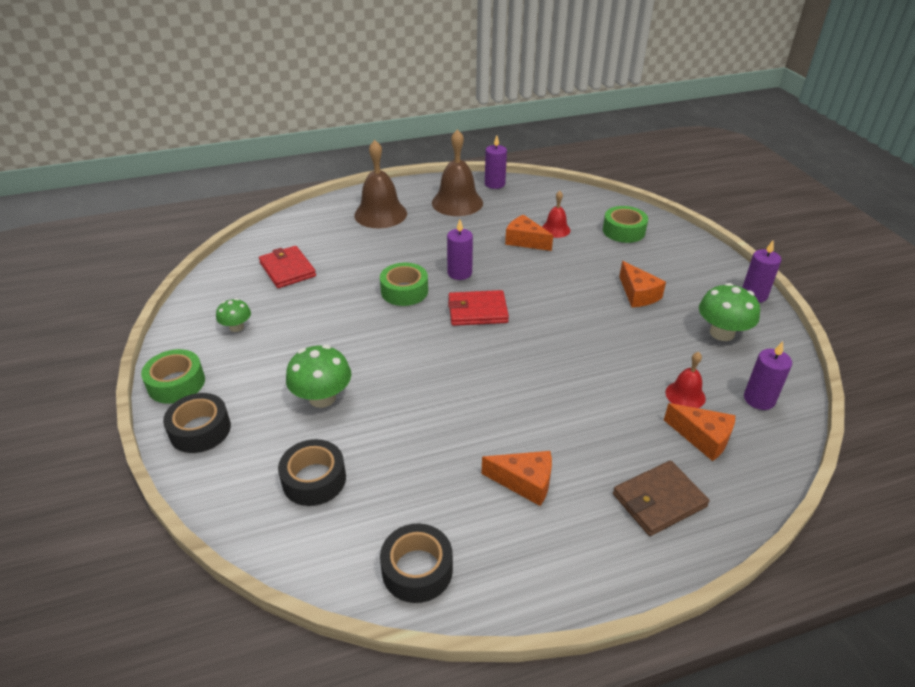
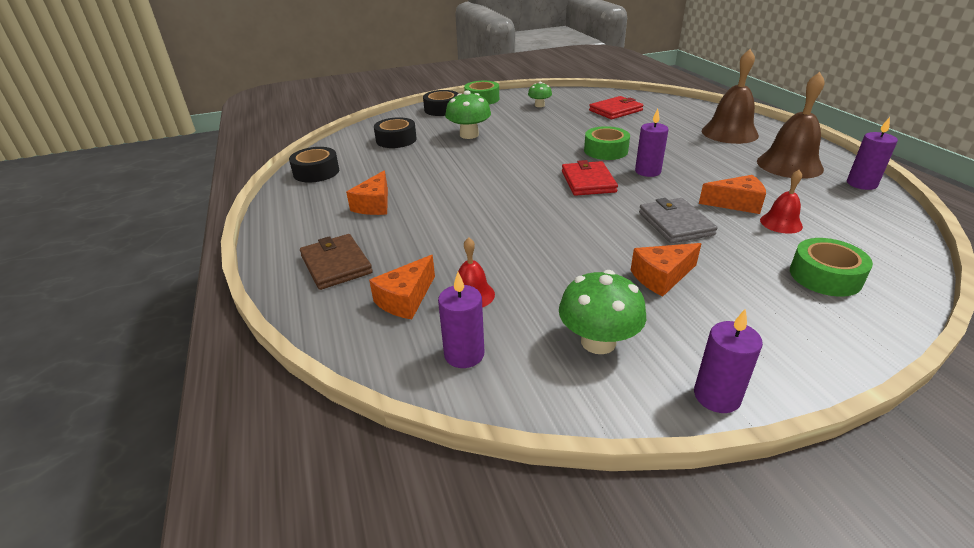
camera: 90 degrees right, 5 degrees down
(525, 241) = (736, 203): orange cheese -> orange cheese turned 60 degrees clockwise
(559, 275) = (675, 223): none -> grey wallet

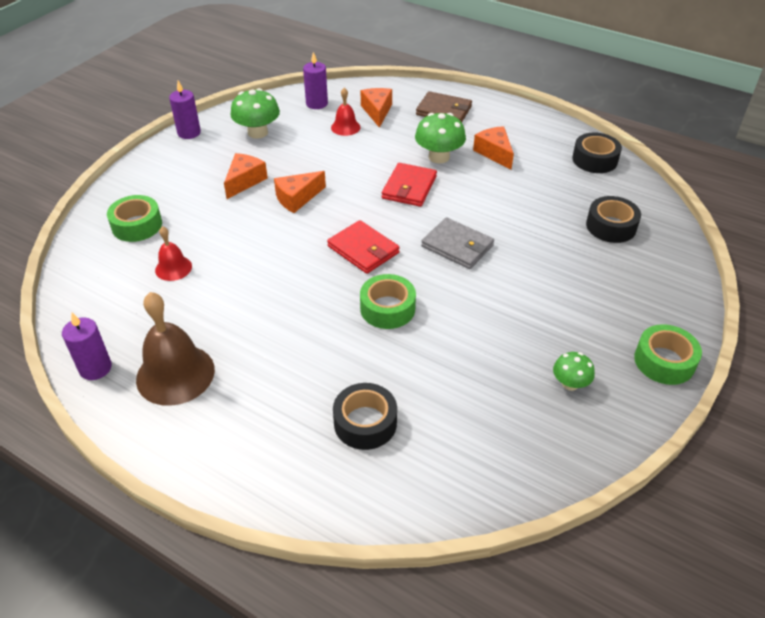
camera: 140 degrees right, 10 degrees up
(442, 109) = (667, 307): black tape -> black tape (365, 423)
(469, 135) = (557, 269): green mushroom -> green mushroom (439, 157)
(615, 110) = (456, 422): red wallet -> red wallet (409, 187)
(647, 171) = (320, 290): purple candle -> none
(675, 223) = (258, 231): grey wallet -> grey wallet (457, 246)
(729, 133) = (266, 428): brown bell -> none
(736, 203) = (217, 277): orange cheese -> orange cheese (297, 198)

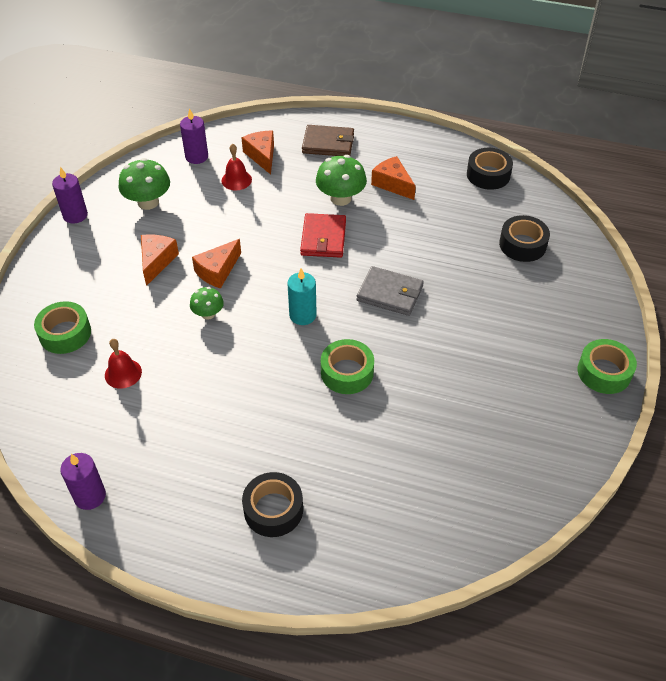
camera: 15 degrees left, 5 degrees up
(175, 374) = (171, 484): brown bell -> none
(363, 250) = (302, 315): red wallet -> turquoise candle
(365, 423) = (366, 491): black tape -> black tape (273, 510)
(570, 383) = (531, 411): green mushroom -> green mushroom (208, 314)

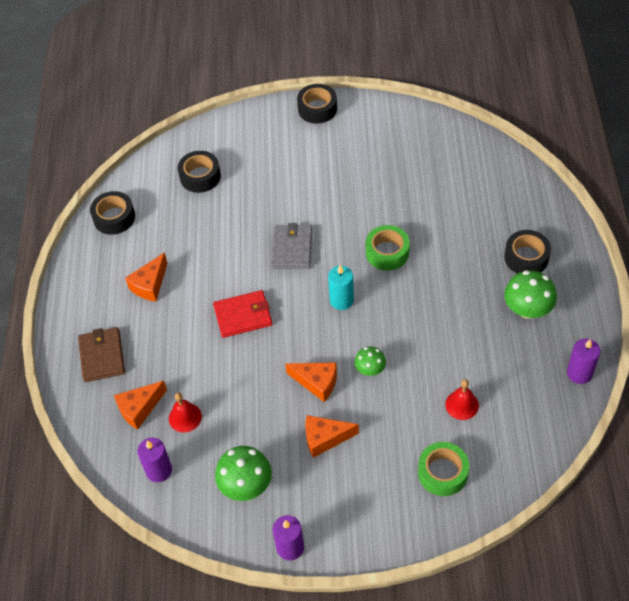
camera: 105 degrees left, 5 degrees up
(341, 198) = (183, 319): green mushroom -> green mushroom (527, 309)
(604, 372) = (317, 109): green tape -> black tape

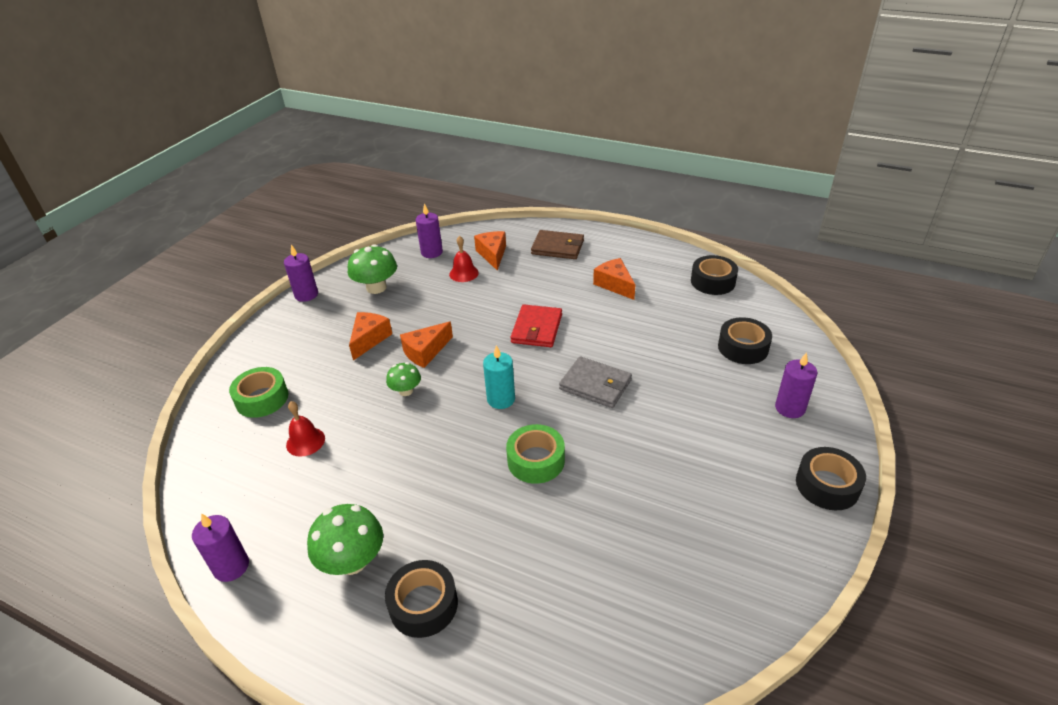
camera: 115 degrees right, 15 degrees down
(256, 138) = (790, 408): none -> purple candle

